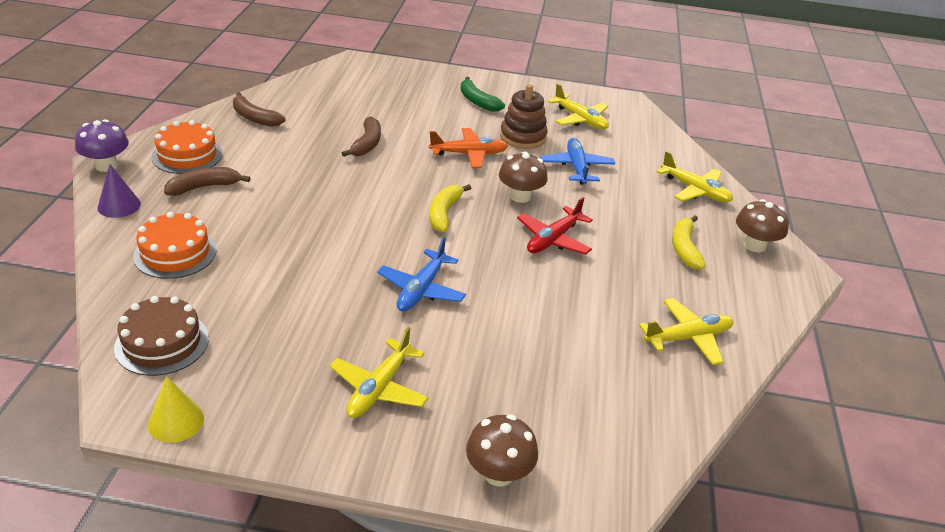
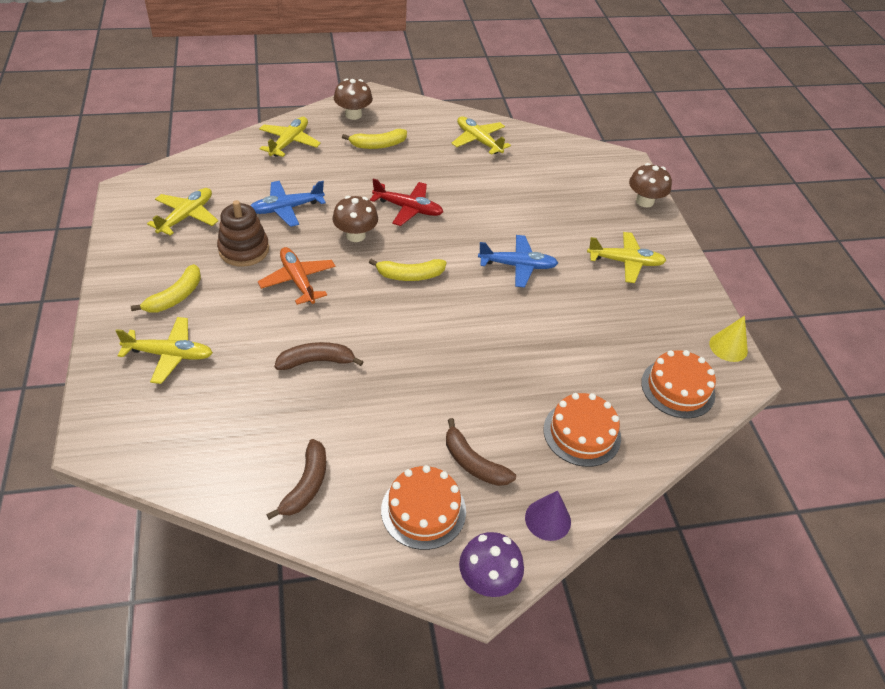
camera: 110 degrees left, 10 degrees up
(162, 343) = (677, 388): brown cake -> orange cake
(415, 91) = (169, 355): none -> yellow plane
(477, 101) = (175, 297): green banana -> yellow banana

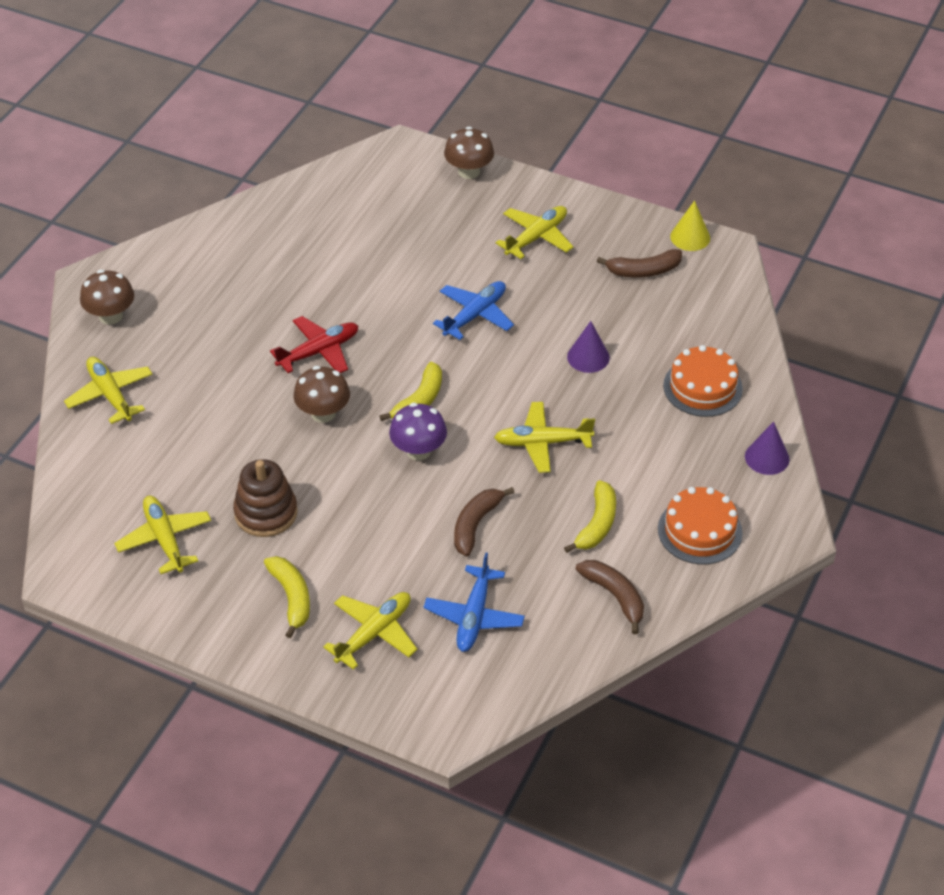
camera: 50 degrees left, 0 degrees up
(286, 208) = (228, 449): blue plane -> blue plane (474, 616)
(298, 280) = (352, 489): orange plane -> none
(378, 145) = (188, 322): yellow banana -> yellow banana (597, 524)
(473, 463) = (678, 474): brown banana -> brown banana (643, 271)
(478, 141) = (259, 238): yellow plane -> yellow plane (542, 443)
(488, 579) = (792, 524): purple mushroom -> purple mushroom (418, 451)
(541, 346) = (588, 357): none -> purple cone
(677, 388) = (706, 298): orange cake -> none

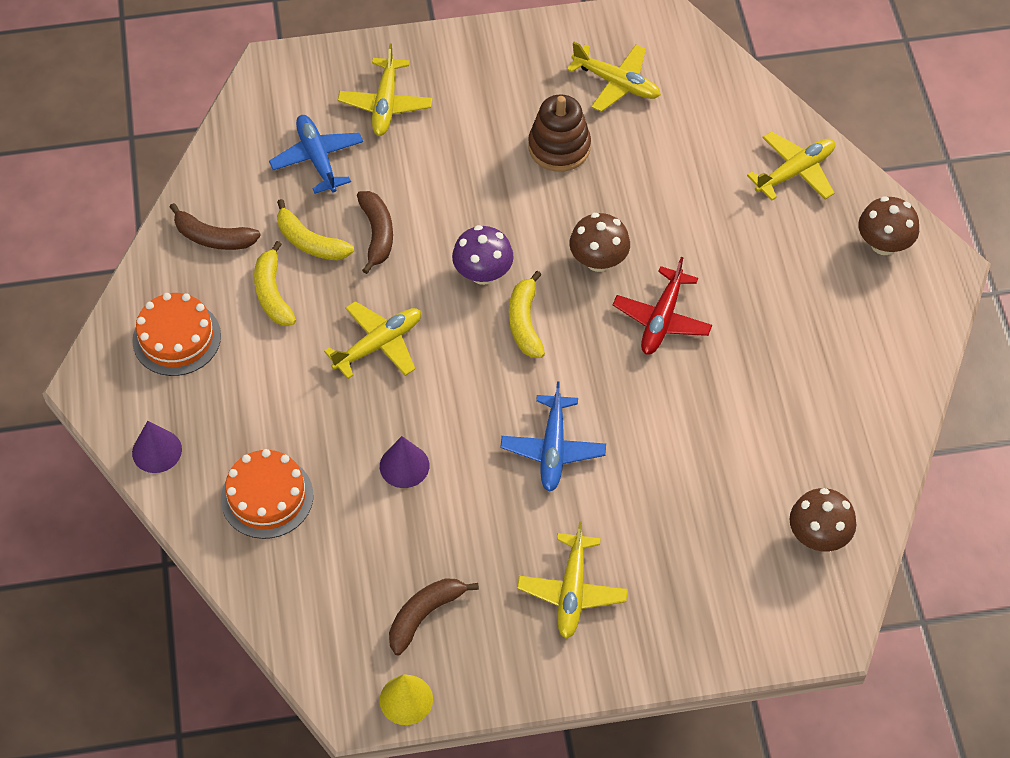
camera: 145 degrees right, 10 degrees up
(110, 395) = (795, 172): yellow plane -> yellow plane turned 60 degrees counterclockwise
(291, 598) = (474, 95): yellow banana -> yellow banana (310, 242)
(469, 171) = (722, 644): brown mushroom -> brown mushroom (818, 536)

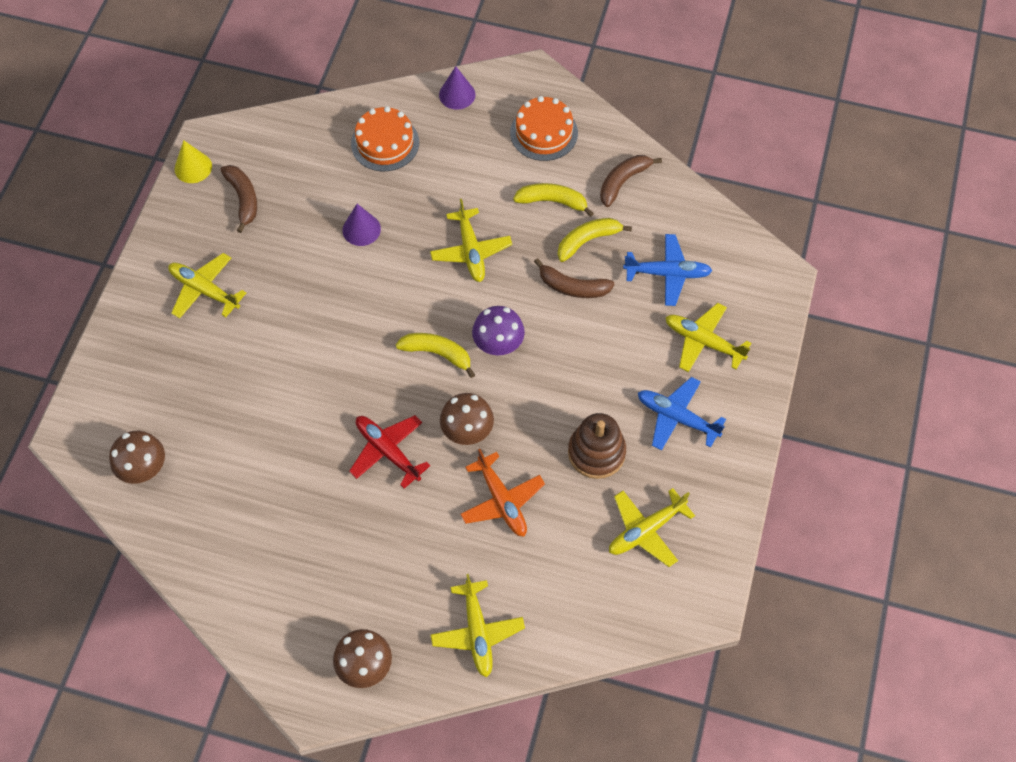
camera: 115 degrees right, 5 degrees up
(553, 449) = (319, 326): blue plane -> blue plane (676, 417)
(656, 203) = (502, 501): none -> orange plane

